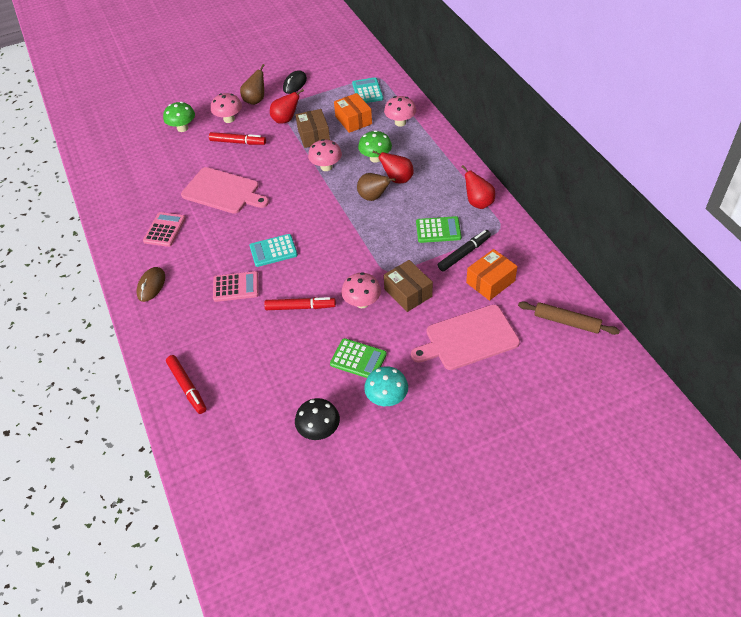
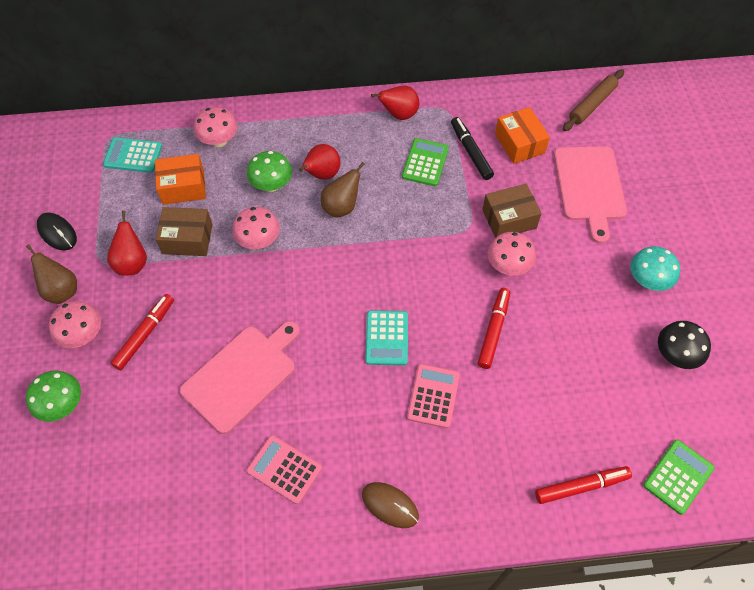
camera: 75 degrees left, 10 degrees up
(358, 359) = (589, 292): green calculator -> green calculator (678, 476)

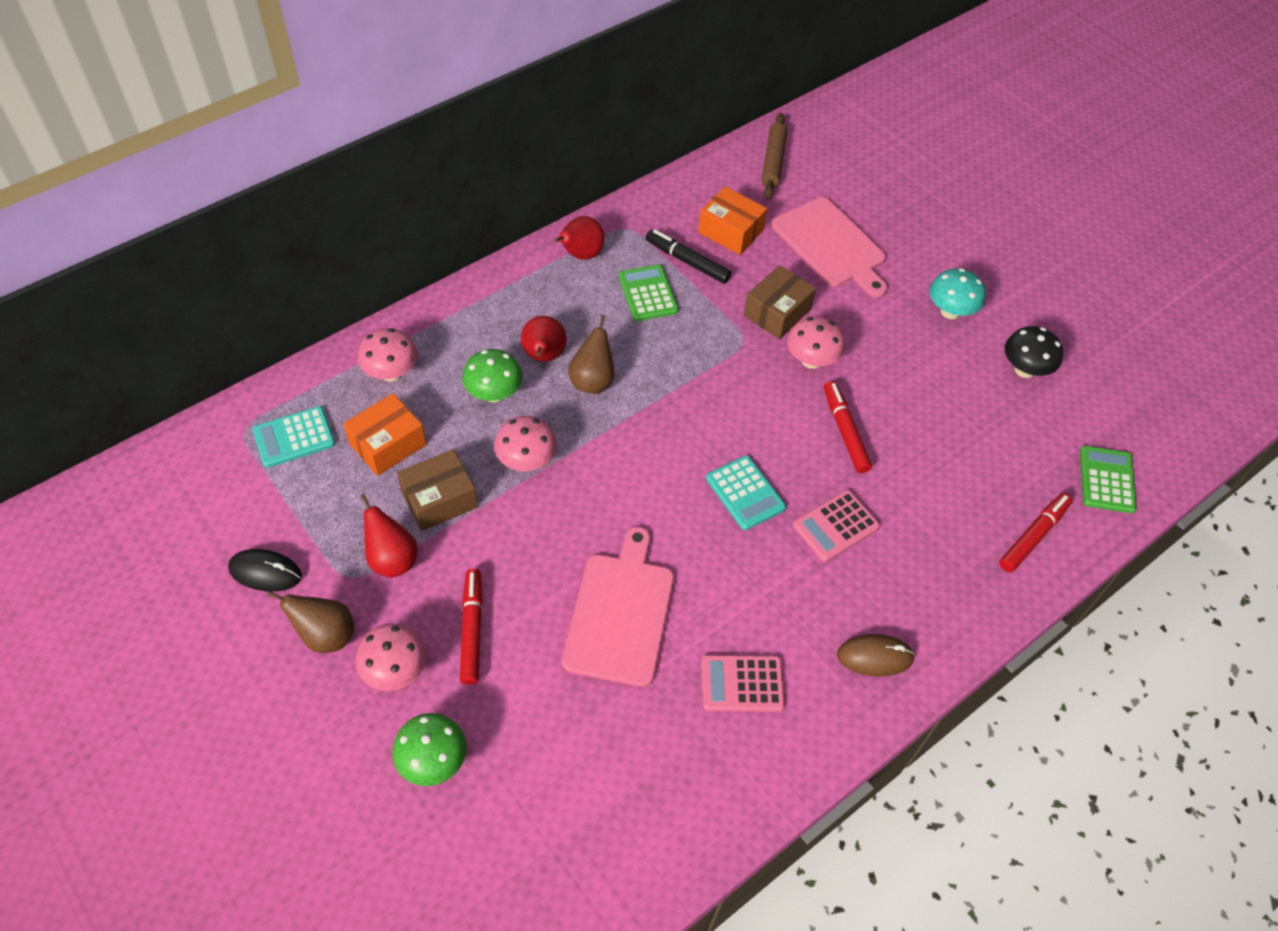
camera: 35 degrees left, 5 degrees down
(433, 396) = (835, 526): pink calculator -> pink calculator turned 105 degrees counterclockwise

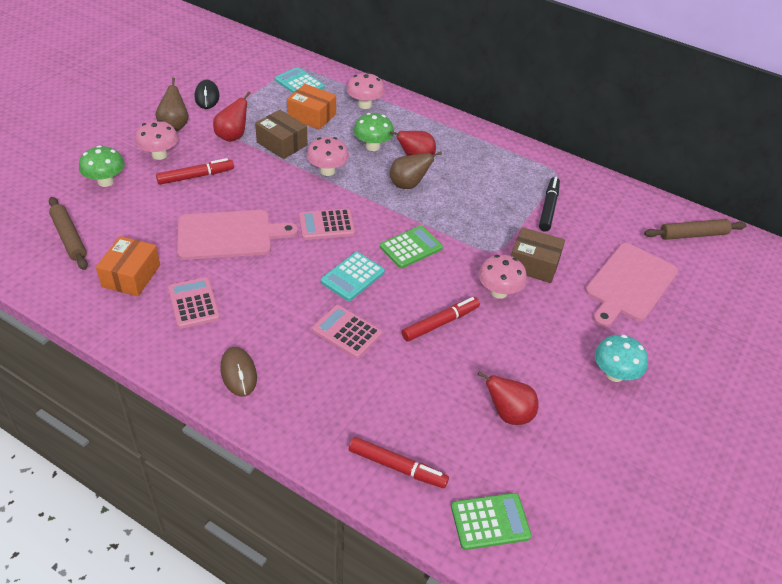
camera: 70 degrees right, 10 degrees down
(553, 832) = (69, 238): none -> brown rolling pin
(580, 255) = (515, 157): red pear -> red pear (509, 414)
(639, 494) = (326, 225): none -> pink calculator
(648, 293) = (503, 195): green calculator -> green calculator (411, 247)
(730, 231) = (597, 224): orange box -> orange box (131, 276)
(1024, 369) = (583, 439): black mushroom -> none

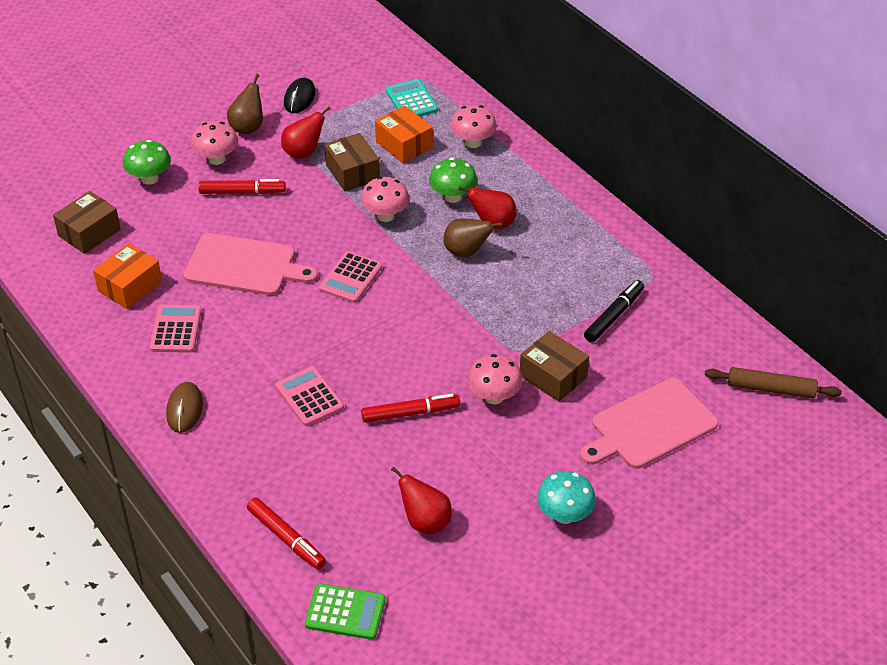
camera: 25 degrees right, 0 degrees up
(69, 238) = (89, 232): brown rolling pin -> brown box
(326, 225) = (350, 278): pink calculator -> pink calculator turned 75 degrees counterclockwise
(352, 277) = (347, 341): turquoise calculator -> none
(411, 247) = (427, 324): green calculator -> none

